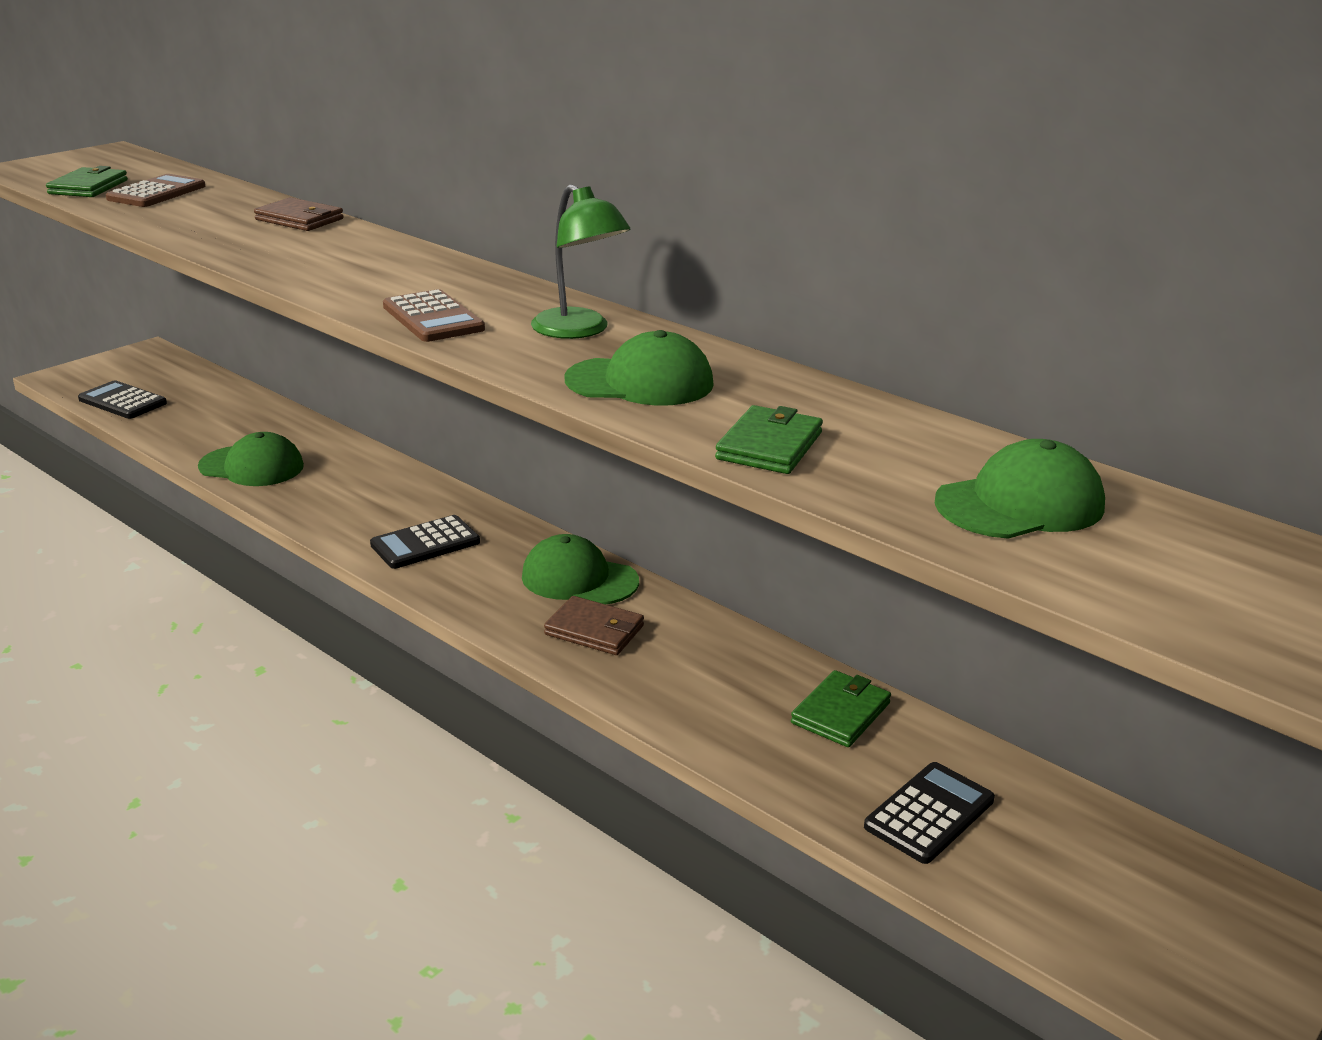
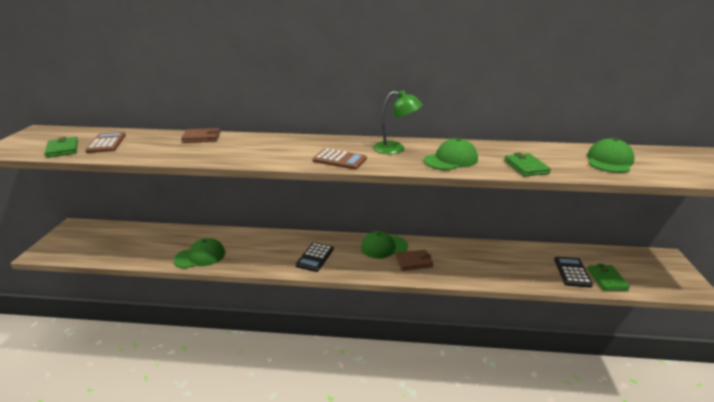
camera: 35 degrees left, 0 degrees up
(122, 401) = (93, 252): black calculator -> none
(841, 713) = (512, 254): green wallet -> green wallet (607, 279)

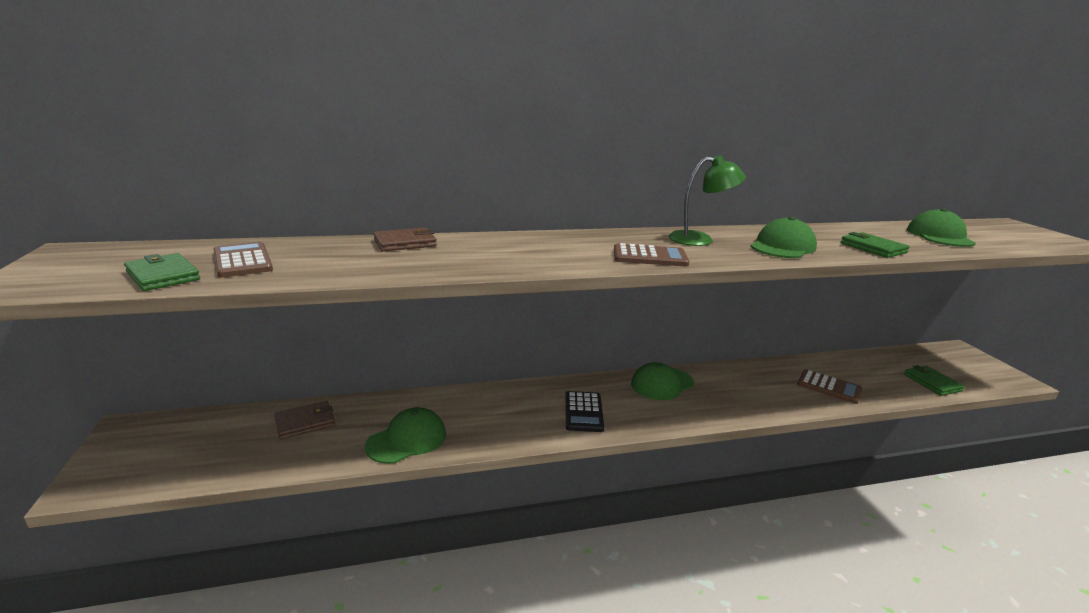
camera: 20 degrees left, 5 degrees down
(414, 262) = (715, 397): brown wallet -> brown wallet (305, 422)
(510, 269) = (829, 387): none -> brown calculator
(572, 272) = (893, 380): black calculator -> none

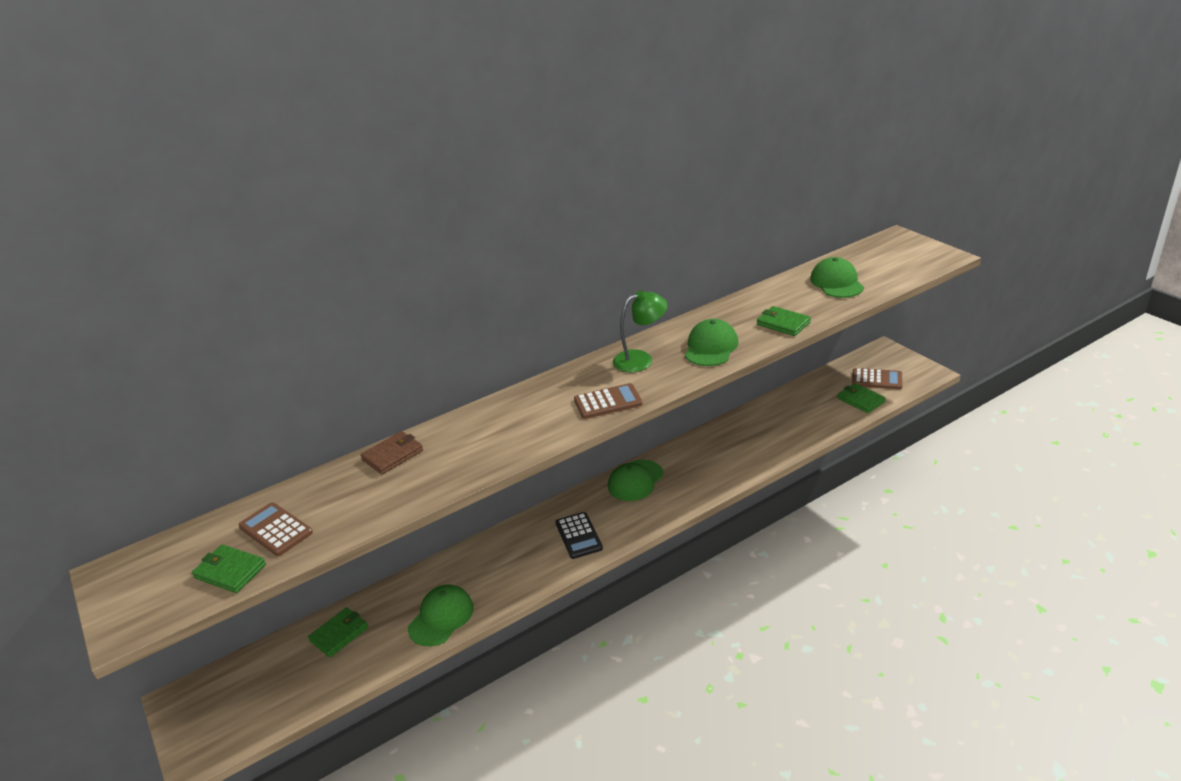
camera: 15 degrees left, 10 degrees up
(305, 422) = (339, 634): brown wallet -> green wallet
(829, 387) = (777, 435): brown calculator -> brown calculator (877, 379)

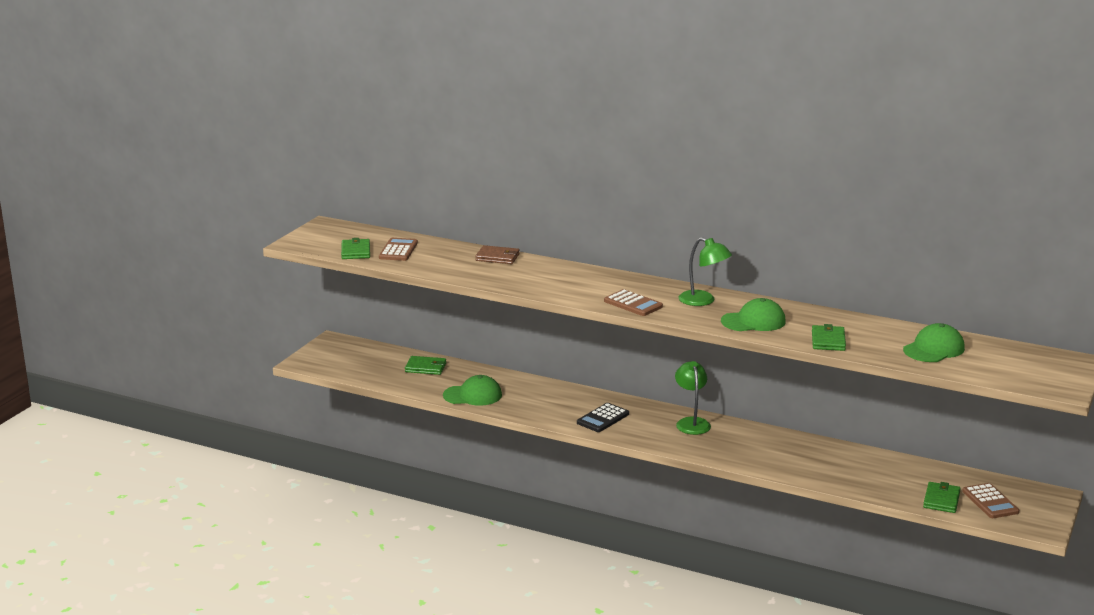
camera: 55 degrees right, 10 degrees down
(635, 481) = (691, 422): green cap -> green lamp

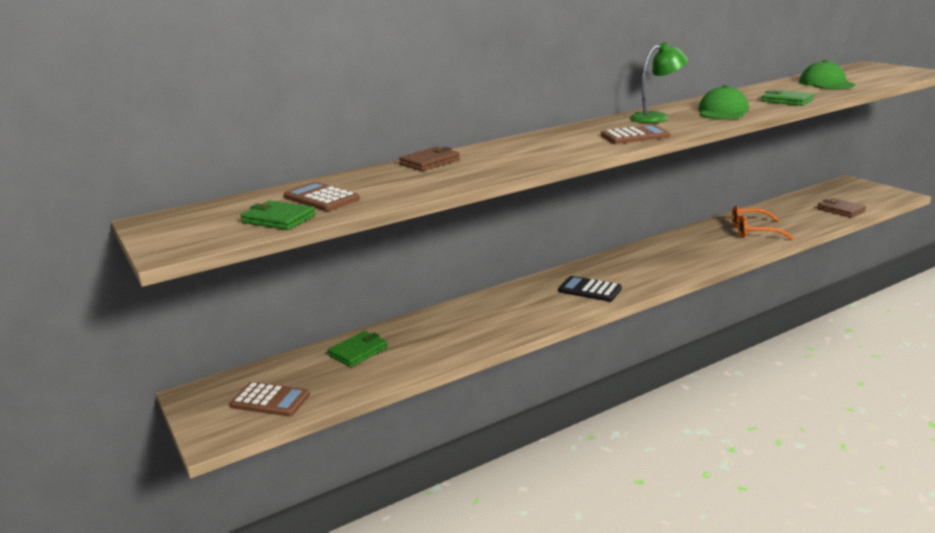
camera: 55 degrees left, 0 degrees up
(473, 395) = (462, 341): green cap -> none
(603, 418) = (590, 290): black calculator -> black calculator turned 135 degrees clockwise
(691, 422) = (636, 256): green lamp -> none
(818, 463) = (753, 231): none -> orange glasses
(941, 500) = (841, 210): green wallet -> brown wallet
(990, 502) = (851, 198): brown calculator -> brown calculator (270, 400)

